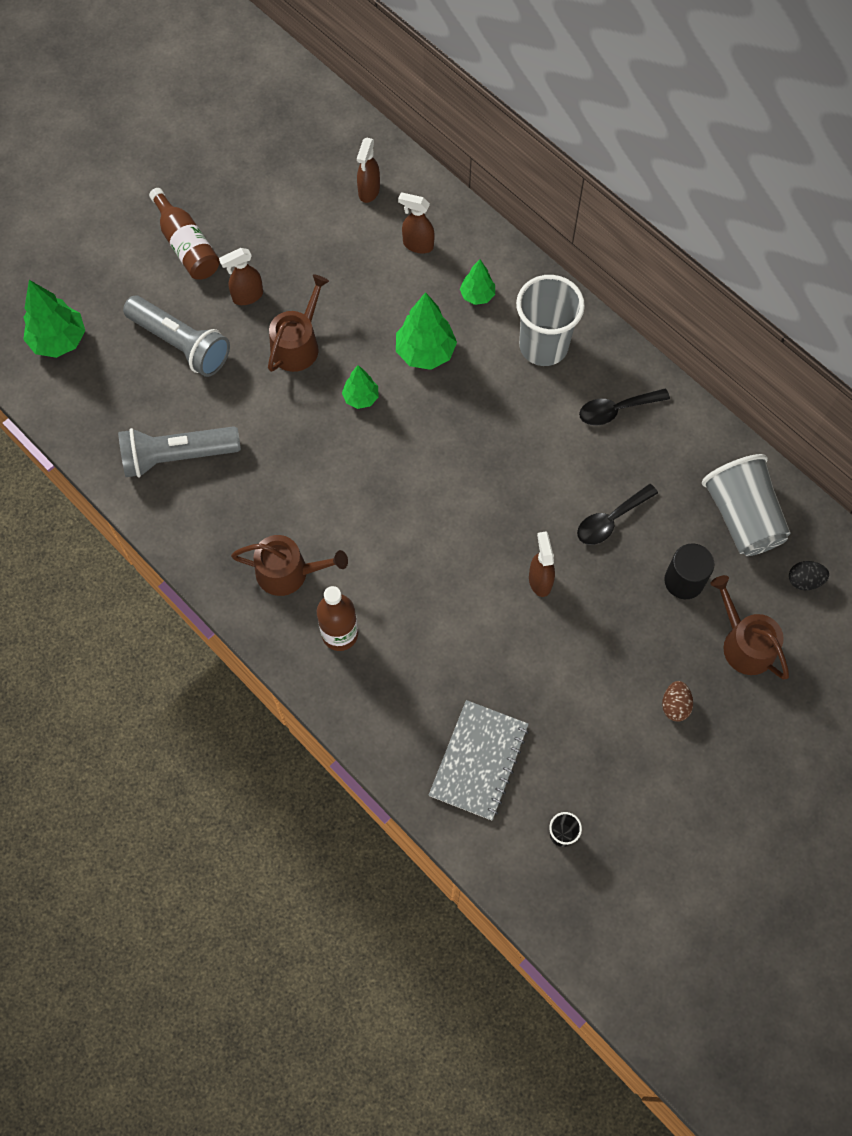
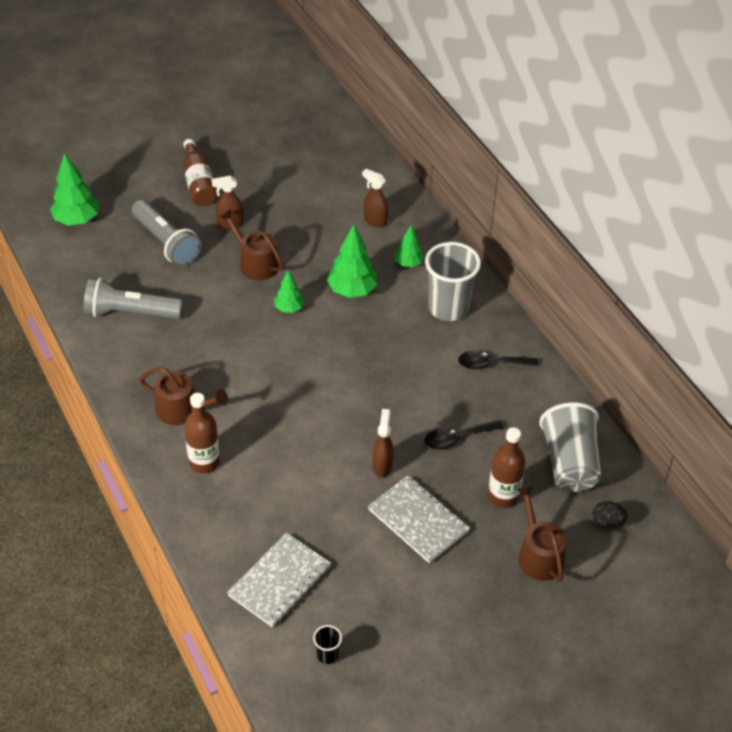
camera: 15 degrees right, 20 degrees down
(298, 344) = (255, 263): brown watering can -> brown watering can turned 90 degrees counterclockwise
(369, 191) = (351, 179): brown spray bottle -> none
(602, 639) = (418, 520): none -> grey notebook
(675, 705) = (461, 584): brown egg -> none
(684, 581) = (503, 496): black cylinder -> brown bottle

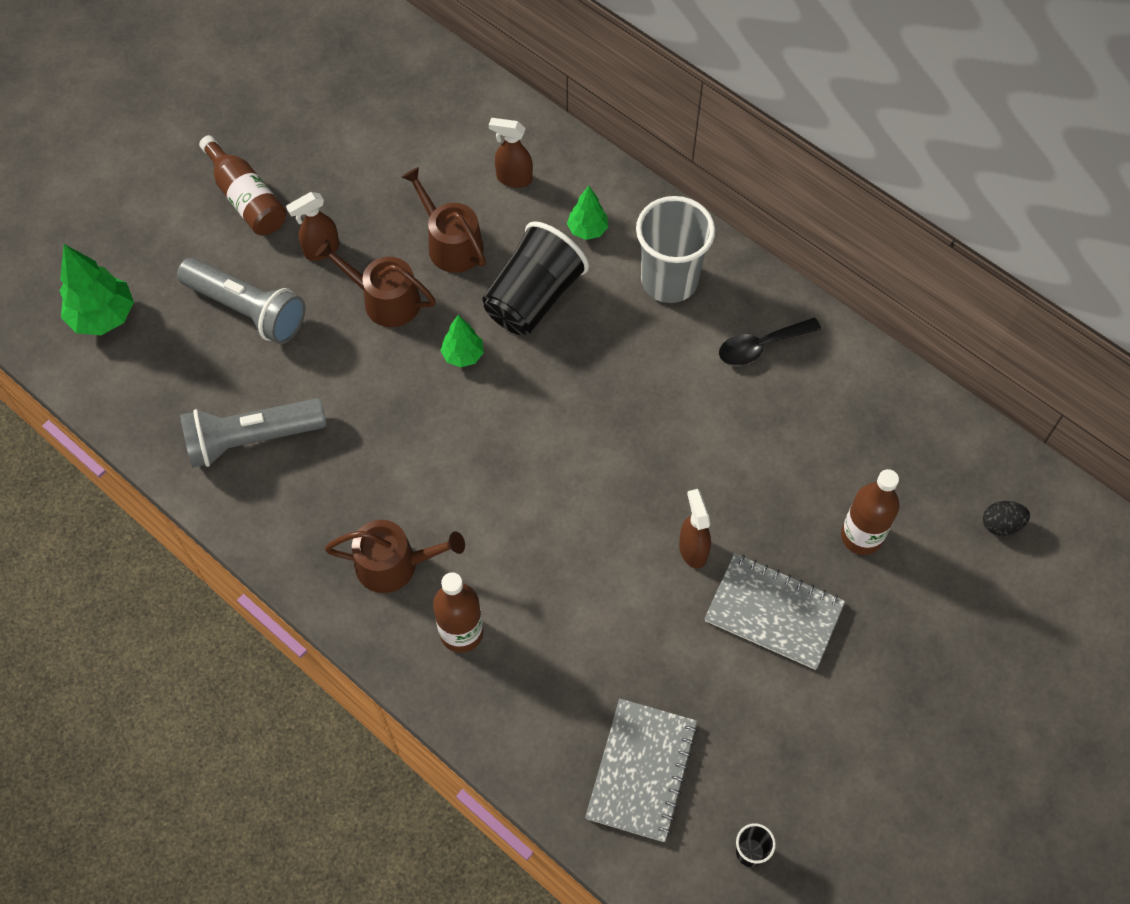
camera: 20 degrees left, 15 degrees up
(352, 290) = (533, 298): green tree -> black cup
(457, 438) = (768, 472): black spoon -> none
(538, 554) = (940, 603): brown watering can -> brown watering can (450, 243)
(569, 463) = (920, 457): grey cup -> none

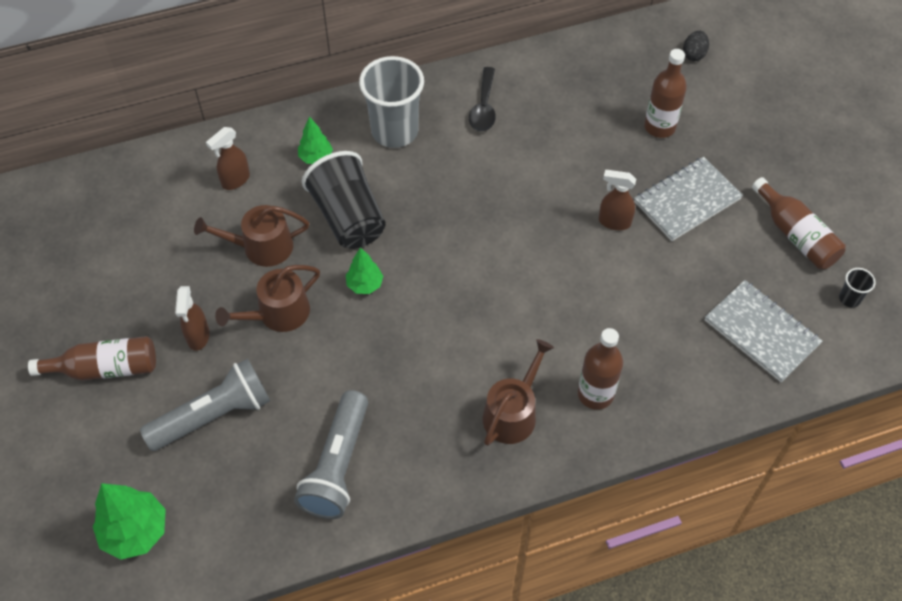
camera: 60 degrees left, 5 degrees down
(804, 754) = (796, 235): none -> brown bottle

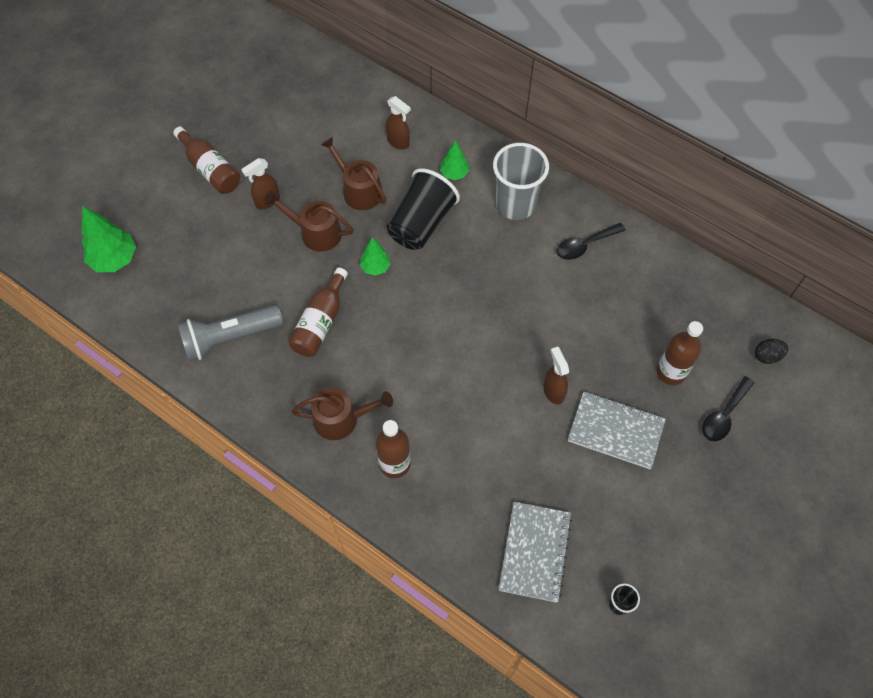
camera: 55 degrees right, 5 degrees up
(213, 415) = (218, 247): grey flashlight -> none
(235, 180) = (398, 142): brown spray bottle -> brown spray bottle turned 150 degrees counterclockwise
(726, 117) = (724, 415): none -> black spoon
(796, 235) = (649, 530): brown bottle -> brown bottle (320, 322)

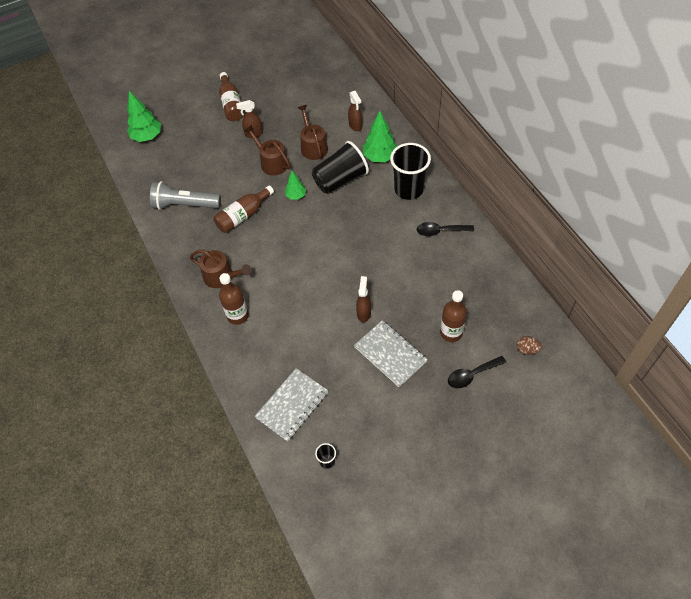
camera: 30 degrees right, 5 degrees down
(454, 174) = (380, 157): green tree -> green tree, size x1.68
(515, 204) = (409, 189): grey cup -> black cup
(767, 356) = (527, 349): black egg -> brown egg

